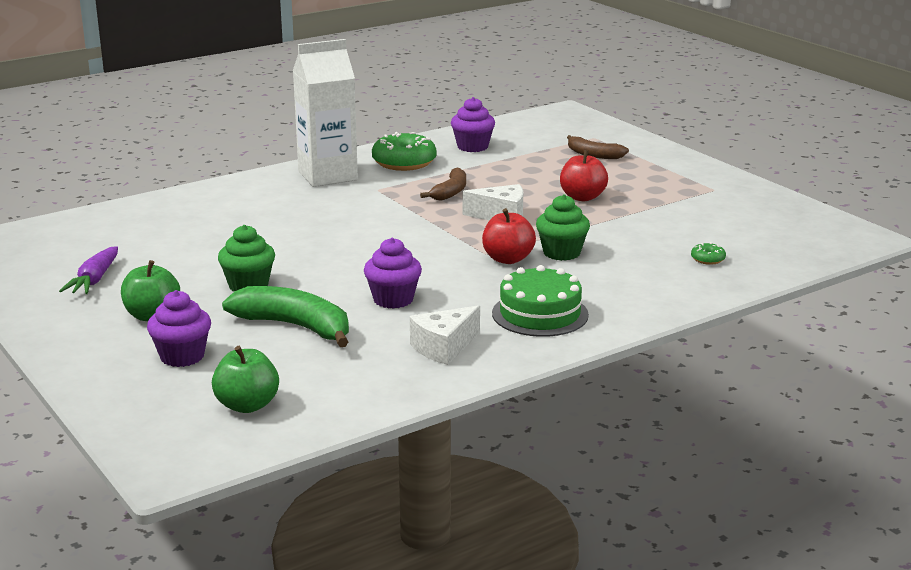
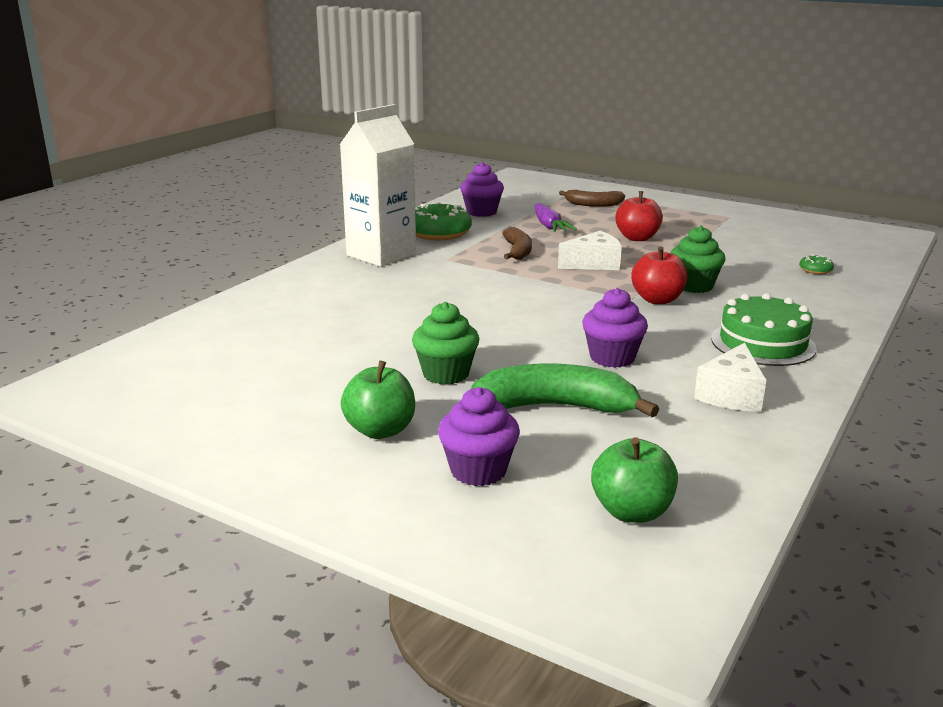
camera: 25 degrees left, 0 degrees up
(94, 280) = (257, 404): purple carrot -> purple carrot (549, 226)

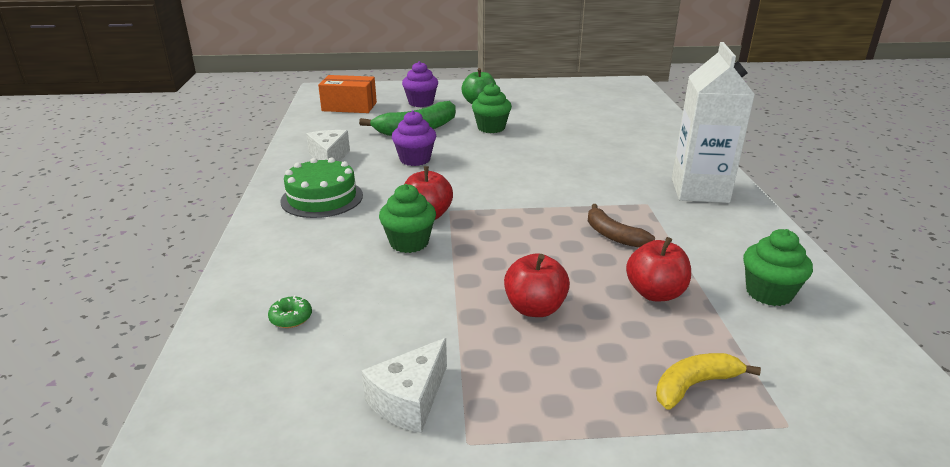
camera: 145 degrees right, 5 degrees up
(438, 233) = (723, 235): green donut -> none
(481, 212) = (769, 293): purple cupcake -> green cupcake
(549, 226) = (655, 293): purple carrot -> red apple
(593, 204) = (694, 385): brown banana -> yellow banana
(593, 264) = (525, 242): white cheese -> white cheese (409, 400)
(631, 511) = (349, 107): green apple -> orange box

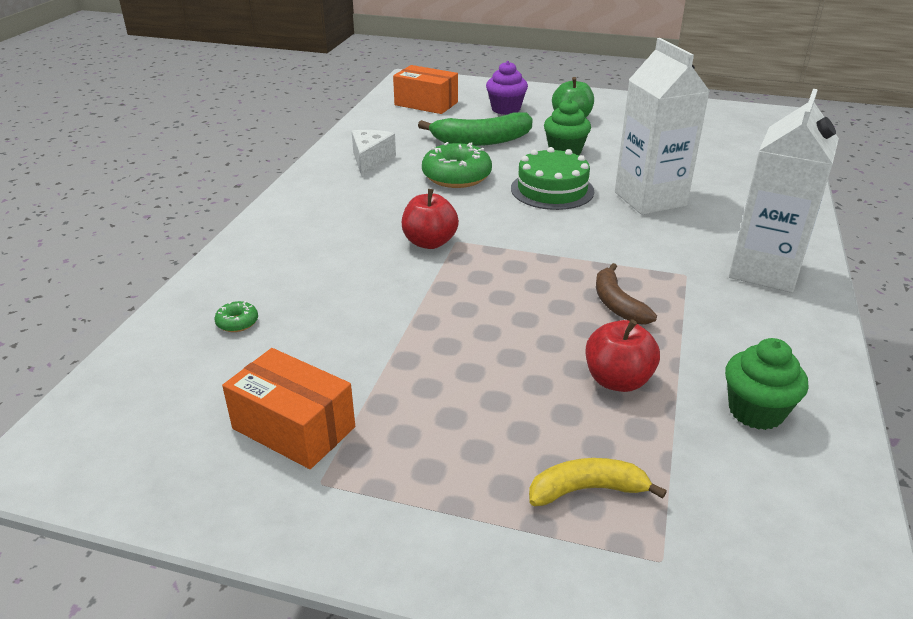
camera: 20 degrees right, 5 degrees up
(322, 198) = (337, 204): green cake -> green cake (552, 190)
(409, 243) = (392, 269): green cupcake -> none
(409, 400) = (293, 428): white cheese -> orange box
(415, 159) = (456, 176): purple cupcake -> green donut
(535, 308) = (474, 366): red apple -> none
(581, 153) = (650, 199): none -> white carton

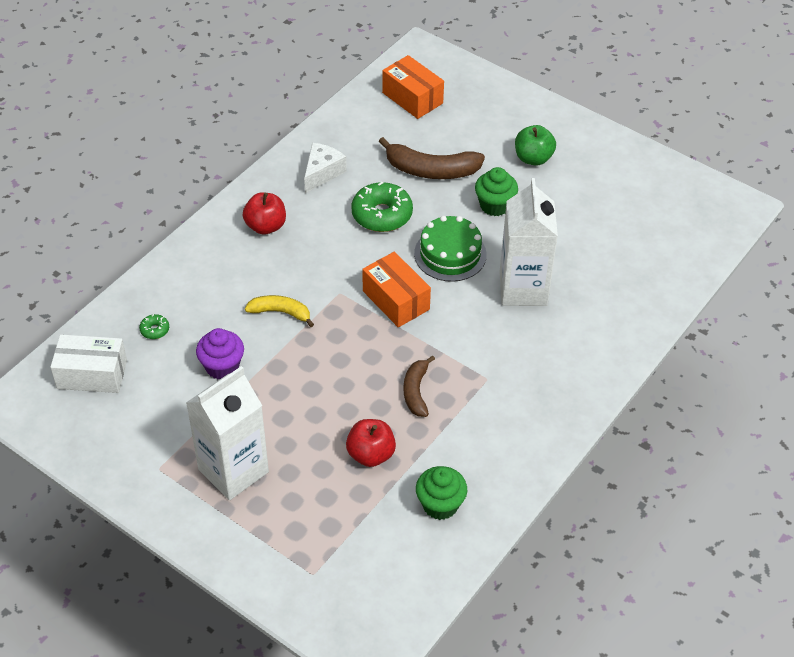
camera: 20 degrees right, 15 degrees up
(161, 391) = (92, 374): none -> white box
(293, 428) = (158, 426): orange box -> orange box (396, 300)
(429, 242) = (319, 289): red apple -> red apple (265, 226)
(481, 141) = (431, 170): green banana -> brown banana
(506, 109) = (481, 126): purple cupcake -> purple cupcake (222, 367)
(587, 490) = (301, 522): yellow banana -> yellow banana (281, 312)
(764, 270) = (550, 393): white carton -> white carton (233, 471)

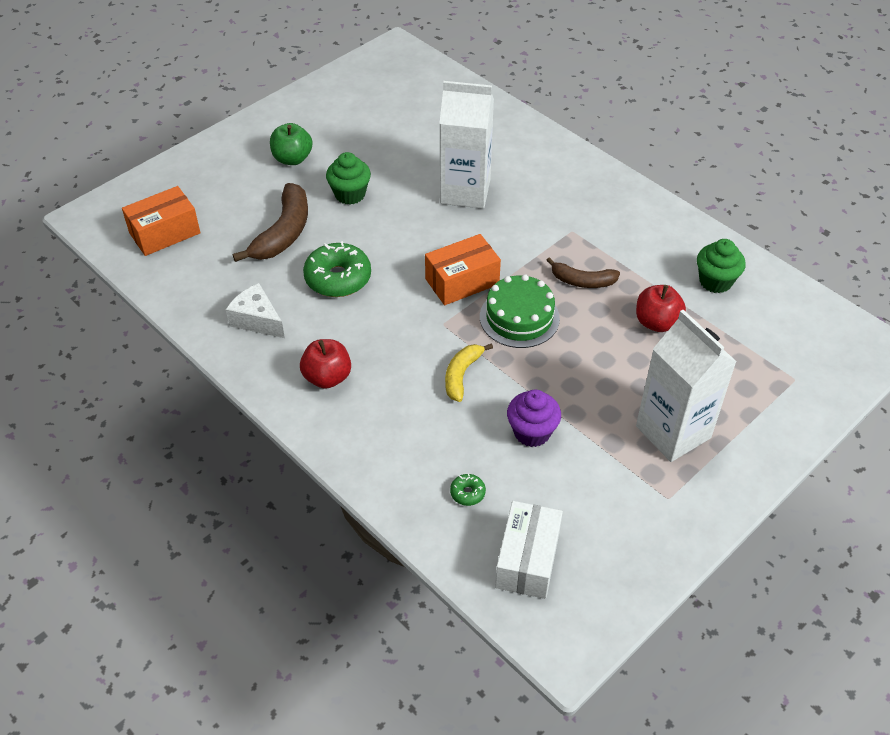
camera: 80 degrees left, 0 degrees up
(450, 254) = (408, 234): green cake -> green cake (519, 317)

